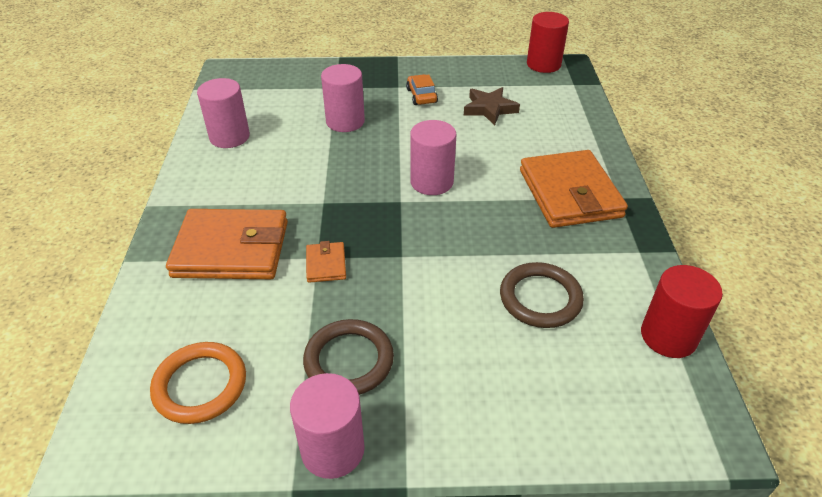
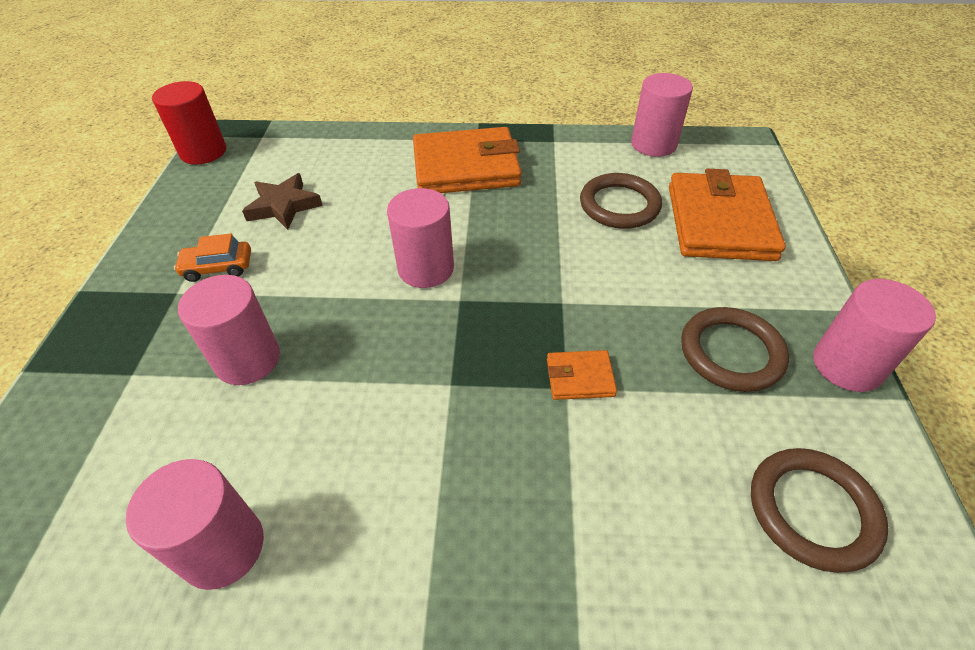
camera: 85 degrees left, 5 degrees up
(200, 385) = (812, 511): orange ring -> brown ring
(231, 249) = (550, 503): orange wallet -> orange wallet (719, 222)
(668, 336) = (653, 144): red cylinder -> pink cylinder

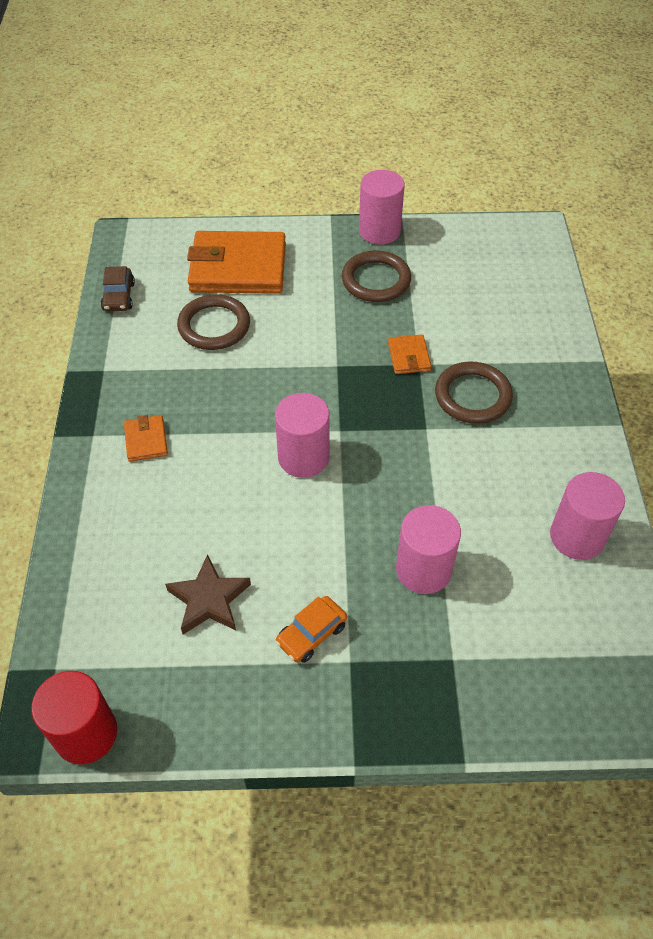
camera: 95 degrees left, 5 degrees up
(218, 267) = (311, 634): orange car -> orange car turned 60 degrees clockwise
(466, 167) = (146, 440): orange wallet -> orange wallet, size x0.44
(653, 144) = (119, 296): pink cylinder -> brown car
(812, 511) = (483, 265): brown ring -> brown ring (472, 396)

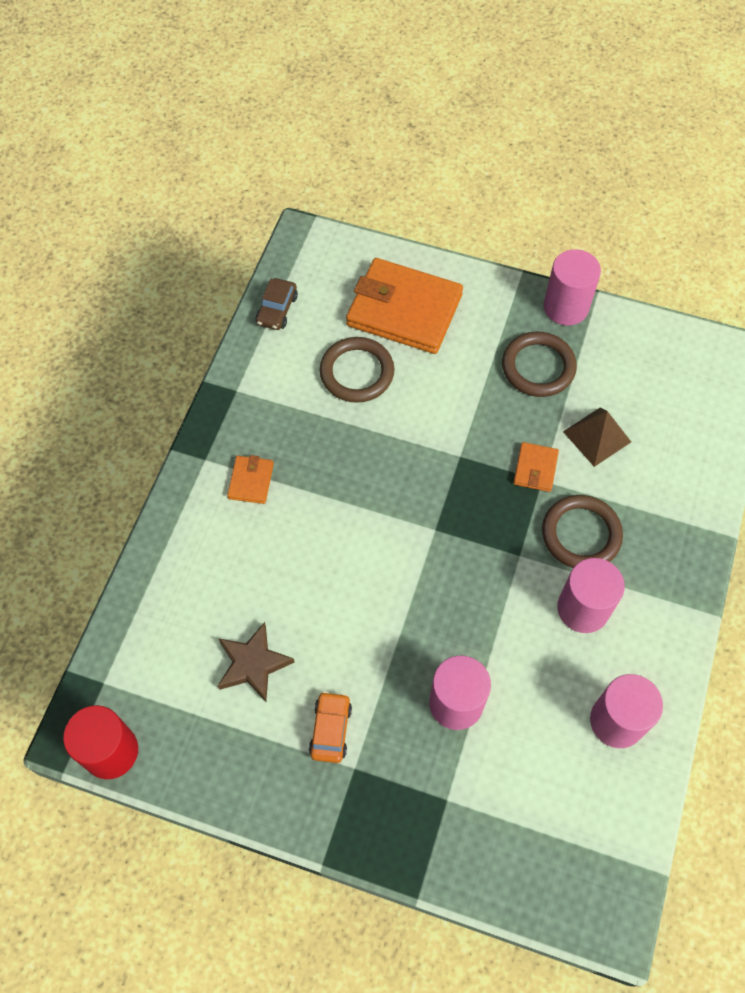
camera: 20 degrees right, 10 degrees up
(303, 457) = (389, 548): pink cylinder -> pink cylinder (583, 608)
(311, 634) = (330, 730): orange car -> orange car turned 120 degrees clockwise
(451, 318) = (597, 436): none -> brown pyramid

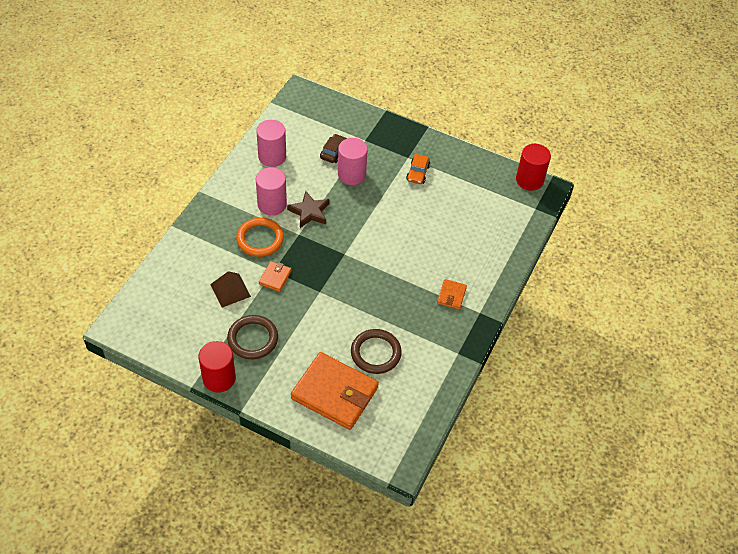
camera: 175 degrees left, 10 degrees down
(253, 664) = (455, 205): brown star -> brown star (309, 212)
(277, 310) = (426, 407): brown car -> brown car (333, 152)
(566, 307) = (219, 378): pink cylinder -> red cylinder
(581, 534) = (260, 239): brown ring -> orange ring

